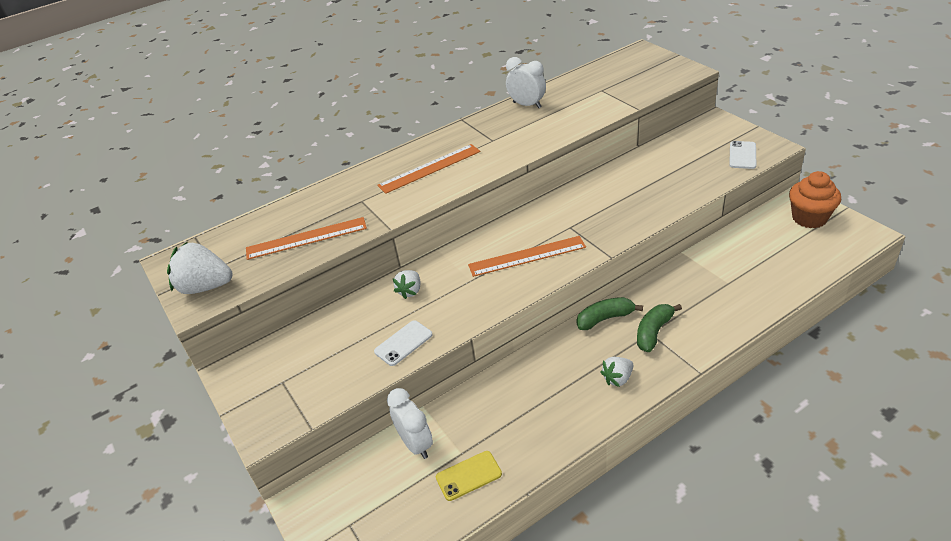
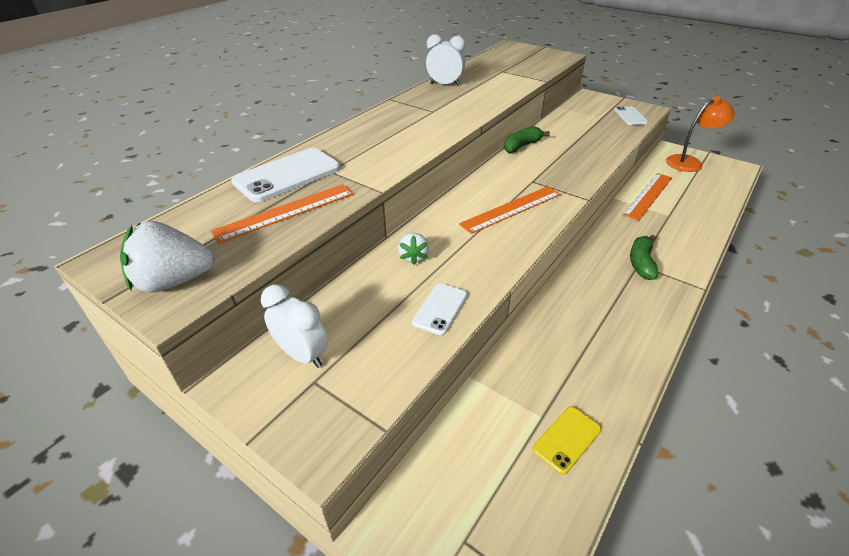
camera: 25 degrees left, 0 degrees up
(326, 201) = (287, 175): none -> white phone
(416, 444) = (487, 419): white clock -> white clock (302, 355)
(430, 168) = (386, 137): orange ruler -> orange ruler (648, 196)
(605, 318) = (591, 259): green banana -> green banana (521, 146)
(618, 378) = (641, 308): white strawberry -> none
(809, 218) = (689, 162): orange cupcake -> orange lamp

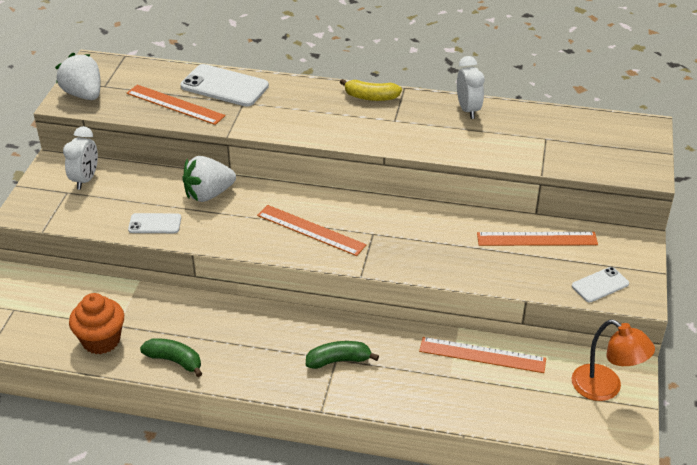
camera: 65 degrees right, 0 degrees up
(389, 113) = (371, 97): none -> yellow banana
(413, 257) = (208, 194): white strawberry -> white strawberry, size x1.77
(521, 146) = (444, 211): green banana -> green banana (174, 361)
(567, 439) = (101, 340): yellow phone -> orange cupcake
(572, 123) = (537, 239): none -> orange ruler

